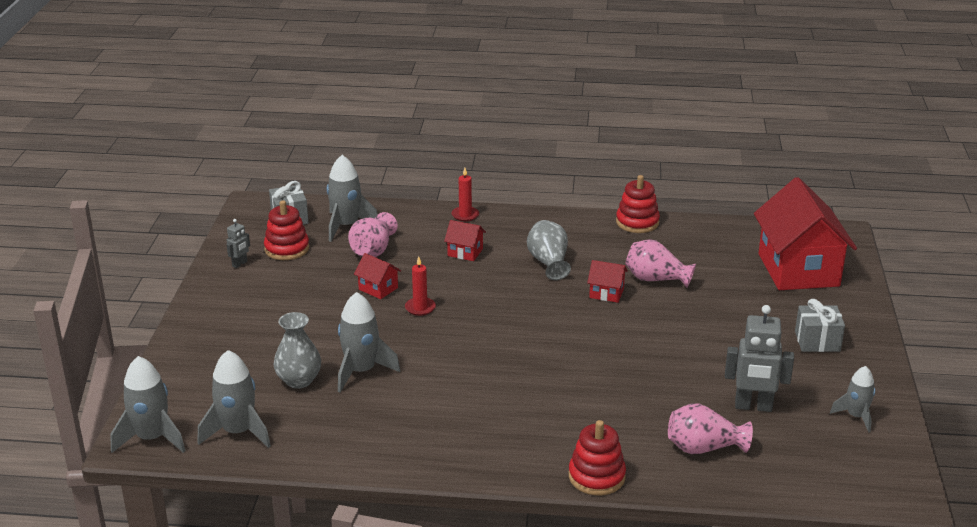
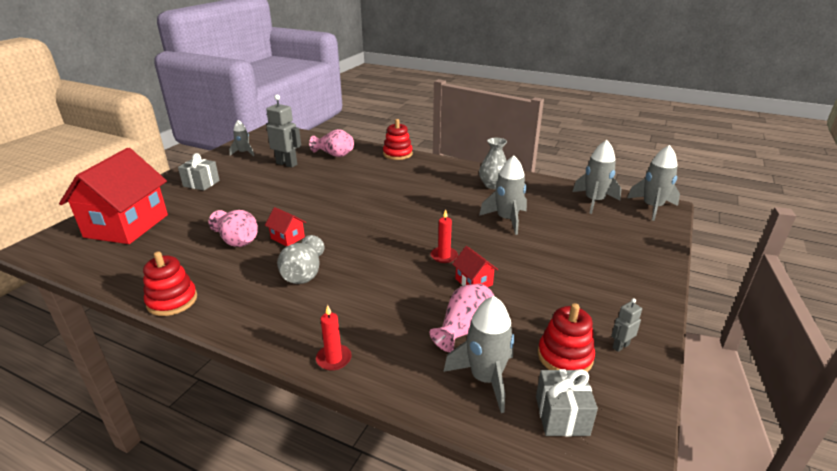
camera: 160 degrees left, 0 degrees up
(299, 380) = (553, 222): grey vase -> grey vase (493, 185)
(465, 252) = (370, 304): red house -> none

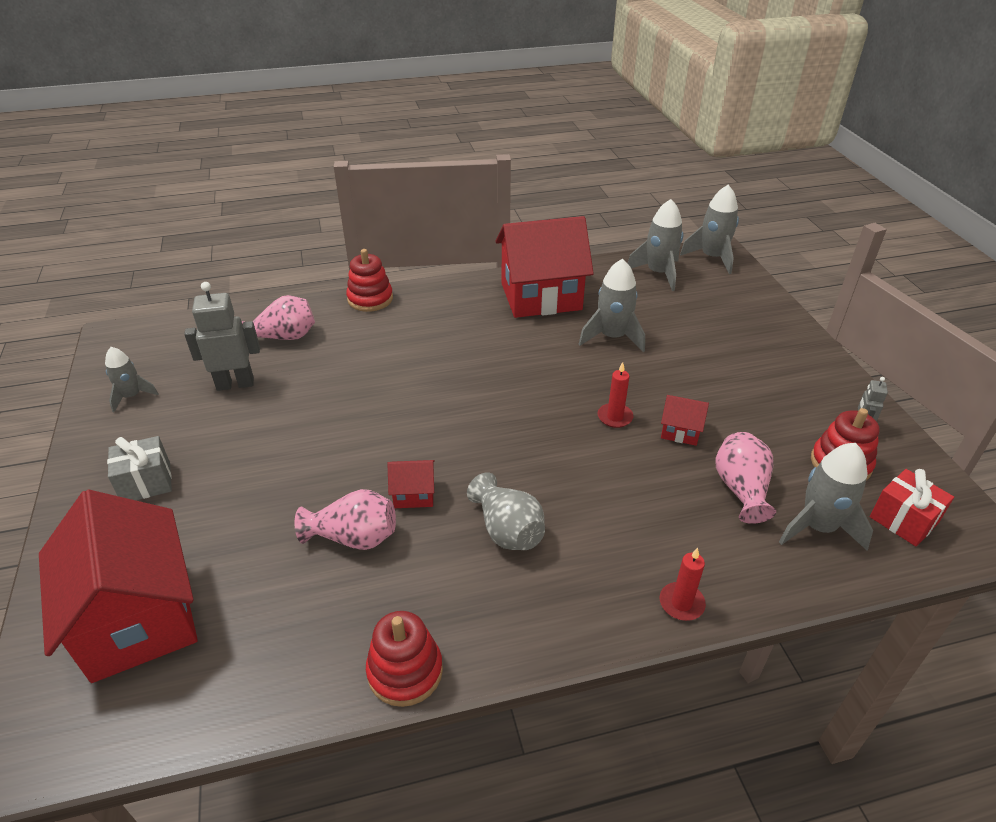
camera: 40 degrees left, 10 degrees up
(493, 185) = (541, 297): grey vase -> red house
(562, 415) = (903, 520): grey gift -> red gift

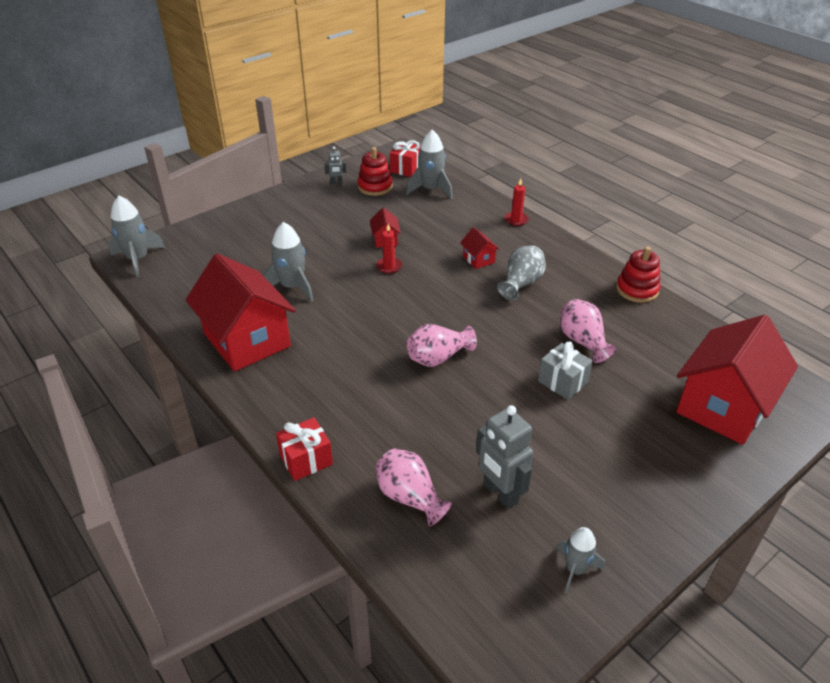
camera: 115 degrees left, 0 degrees up
(146, 482) = (643, 478): grey gift -> grey gift (562, 382)
(370, 299) = (306, 460): red stacking toy -> red gift
(414, 494) = (528, 329): red house -> red house (478, 259)
(658, 273) = (177, 282): grey rocket -> none
(741, 490) = (421, 213): pink vase -> pink vase (438, 358)

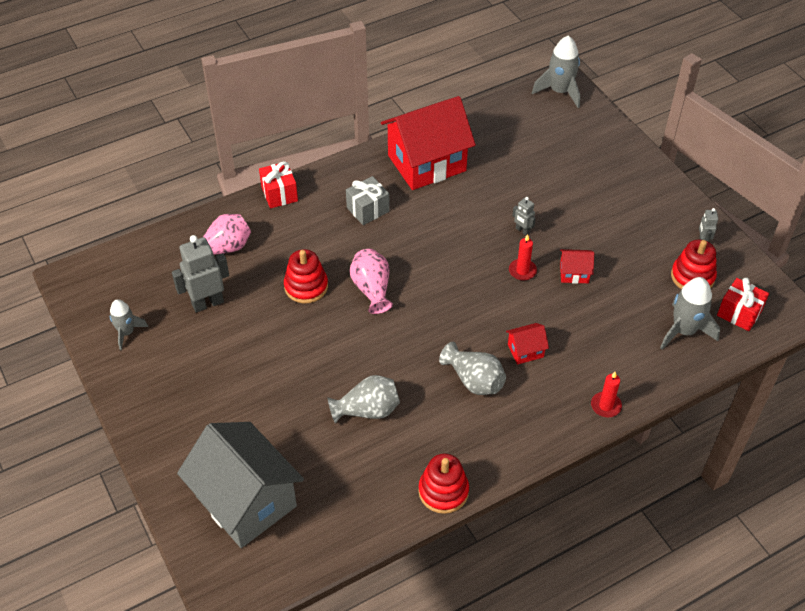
camera: 100 degrees right, 10 degrees up
(292, 287) = (499, 195): grey rocket -> none
(339, 270) = (522, 230): none -> grey robot
(449, 409) = (306, 286): none -> red stacking toy
(562, 382) = (315, 377): grey gift -> grey gift (368, 209)
(583, 341) = (367, 410): pink vase -> grey vase
(723, 406) = (246, 501): red house -> grey house

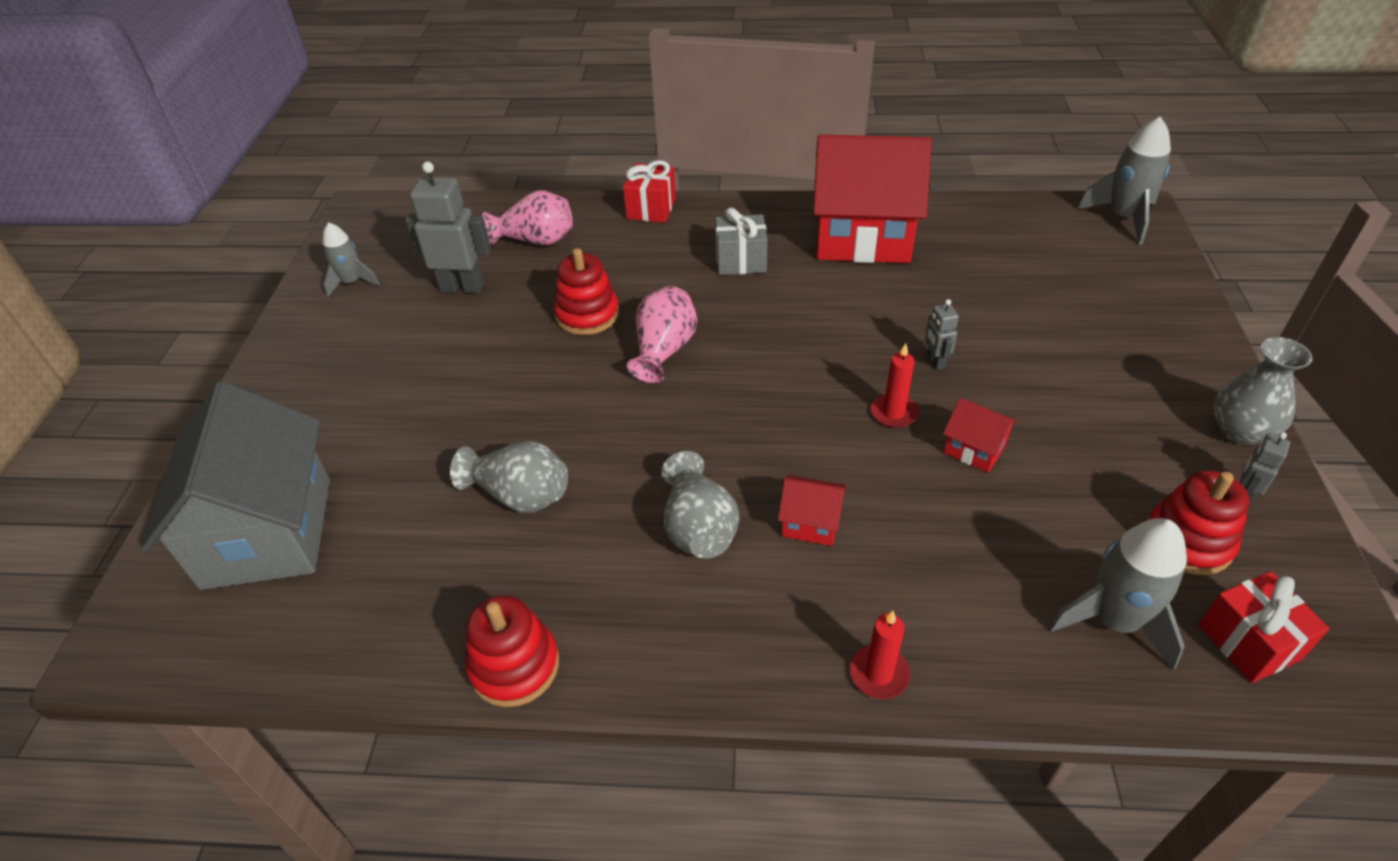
camera: 35 degrees right, 5 degrees down
(684, 207) = (1240, 431): none -> grey vase

